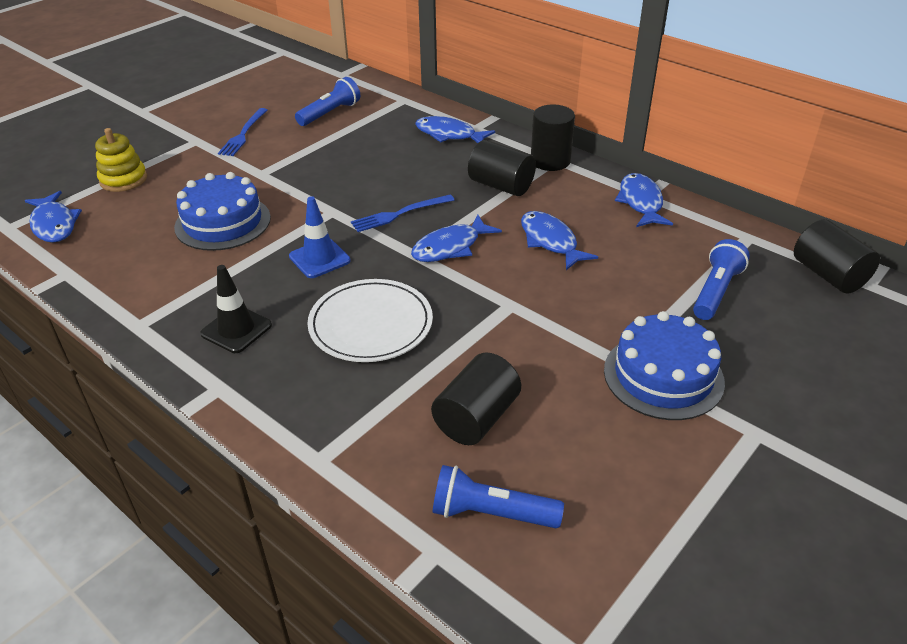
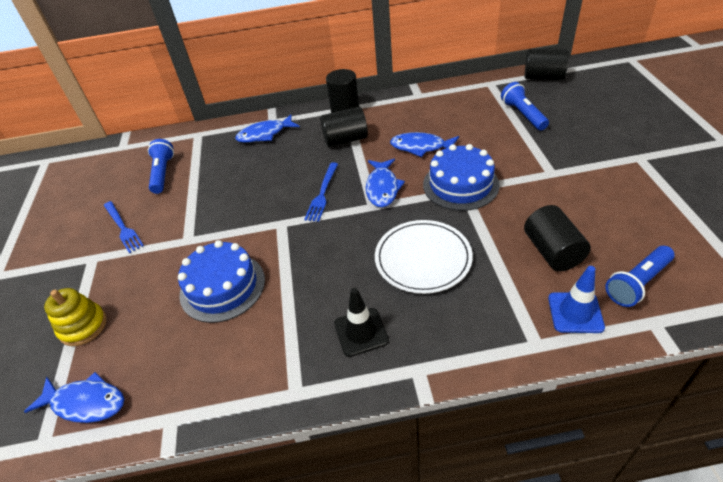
camera: 45 degrees left, 5 degrees up
(319, 258) = (327, 253): blue traffic cone -> blue traffic cone (575, 312)
(640, 202) = (422, 100): blue fish -> none
(663, 376) = (574, 165): blue cake -> blue cake (460, 184)

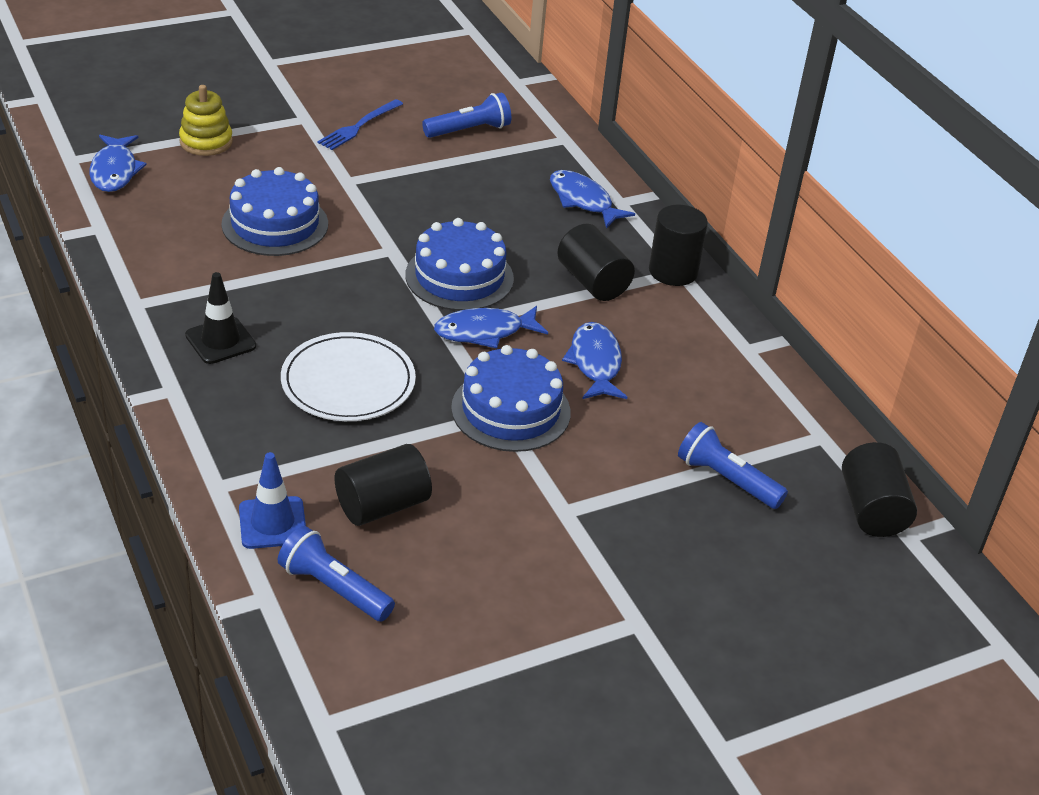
camera: 65 degrees right, 5 degrees down
(322, 193) = (459, 277): blue fork -> blue cake
(523, 115) = (727, 479): blue flashlight -> blue flashlight turned 105 degrees counterclockwise

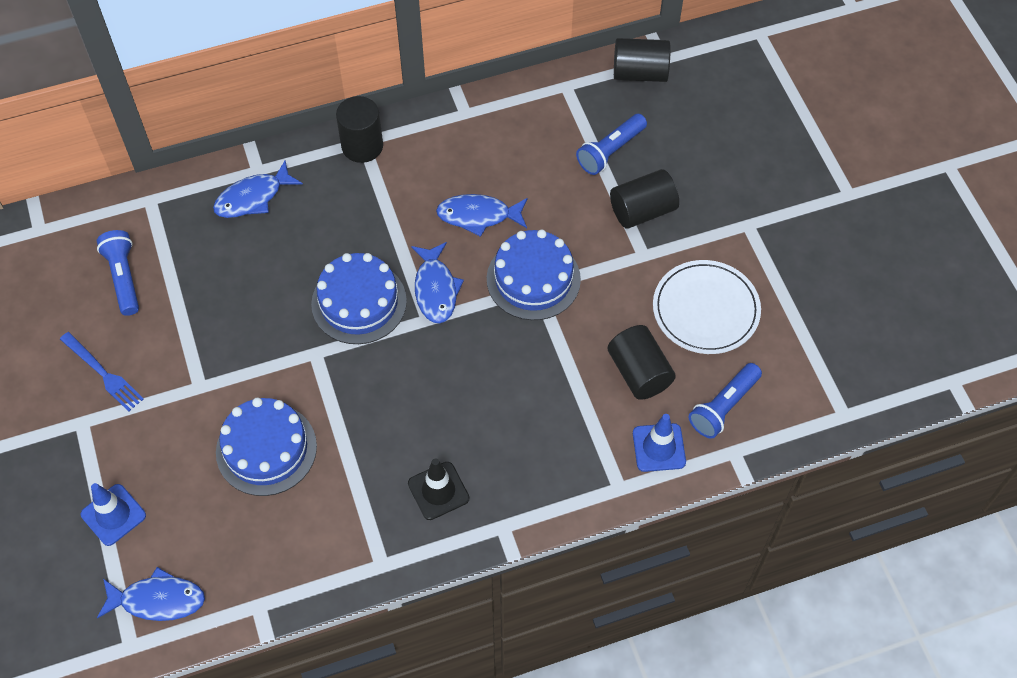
camera: 80 degrees left, 20 degrees up
(206, 142) = (113, 515): yellow stacking toy -> blue traffic cone
(348, 382) = (496, 392): white plate -> white plate (706, 309)
(593, 282) = (373, 205): black cylinder -> black cylinder (642, 211)

